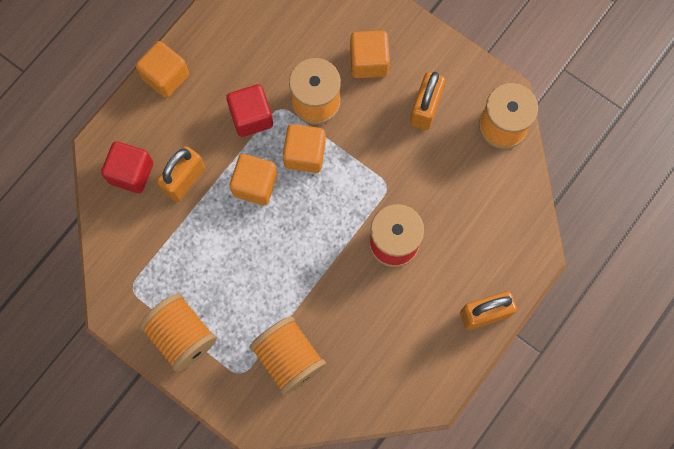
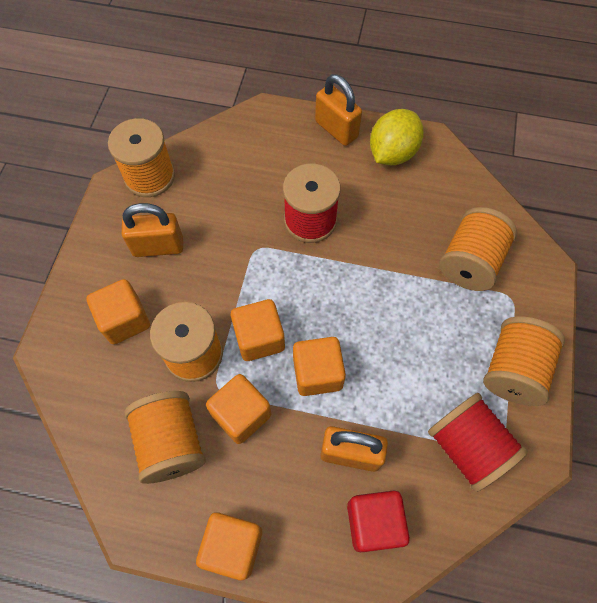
camera: 115 degrees left, 10 degrees down
(145, 265) = (467, 447): none -> red spool
(251, 117) = (241, 414): red cube -> orange cube
(255, 62) = (171, 442): none -> orange spool
(433, 353) = (392, 153): none -> yellow lemon

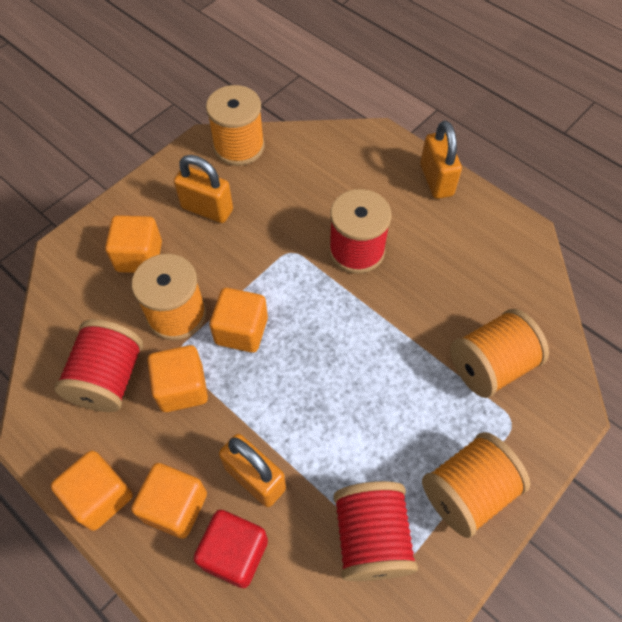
camera: 30 degrees right, 5 degrees down
(171, 442) = (109, 379): orange spool -> red spool
(317, 373) = (273, 389): orange cube -> orange cube (175, 506)
(392, 153) = (478, 226): yellow lemon -> none

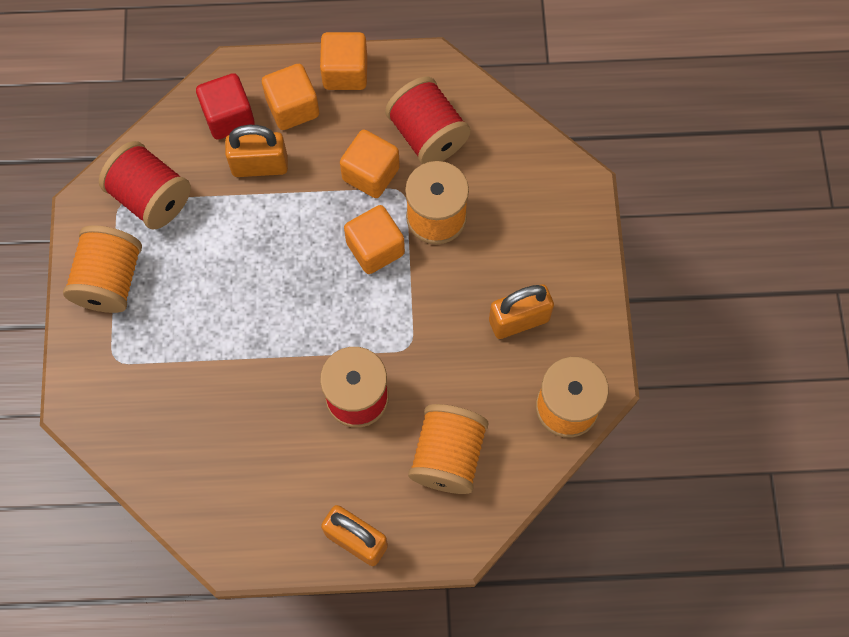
camera: 135 degrees right, 10 degrees up
(139, 256) = (519, 232): orange cube -> none
(490, 365) = (163, 390): orange spool -> orange spool (447, 456)

